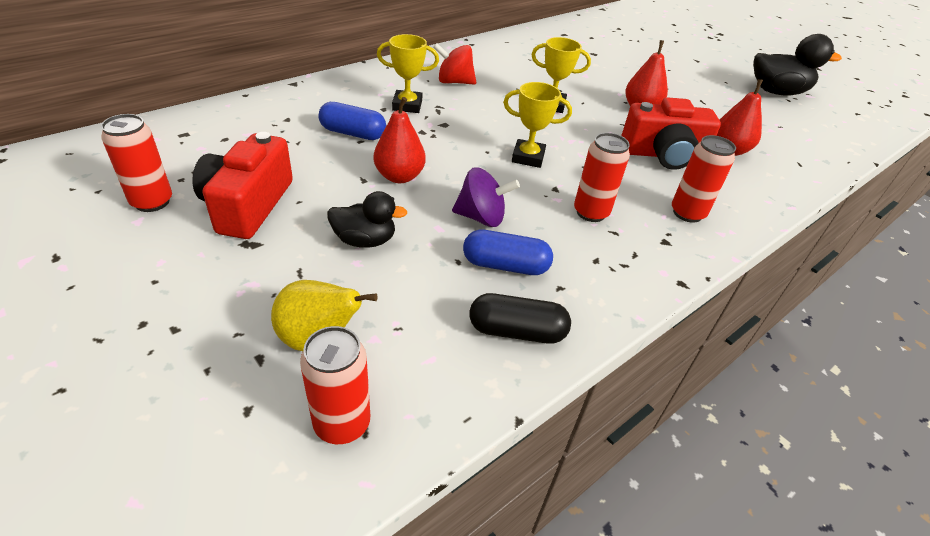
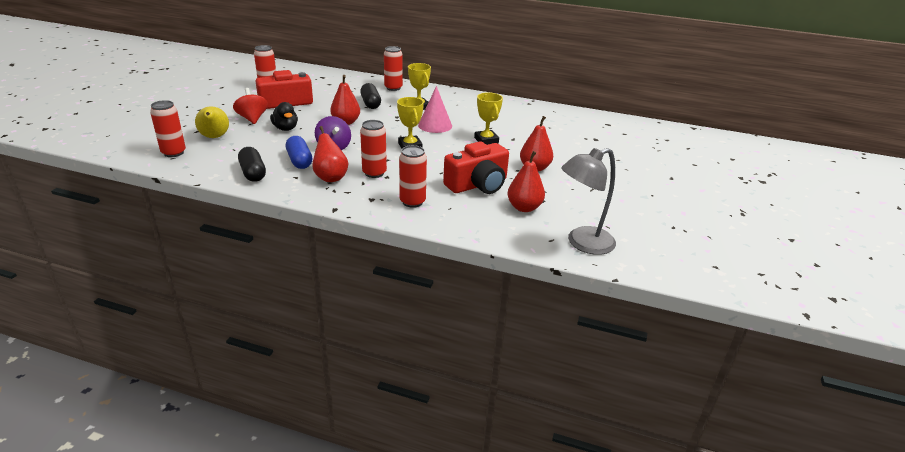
camera: 60 degrees right, 10 degrees down
(317, 97) = (393, 88): none -> red can
(353, 133) = (370, 103): blue capsule -> black capsule
(454, 82) = (467, 110): red spinning top -> red spinning top (252, 119)
(479, 117) = (435, 125): none -> pink cone
(582, 254) = (330, 177): none -> red pear
(663, 154) = (478, 185): red camera -> red camera turned 90 degrees counterclockwise
(776, 92) = (678, 220): black duck -> none
(810, 151) = (582, 243): none -> grey lamp

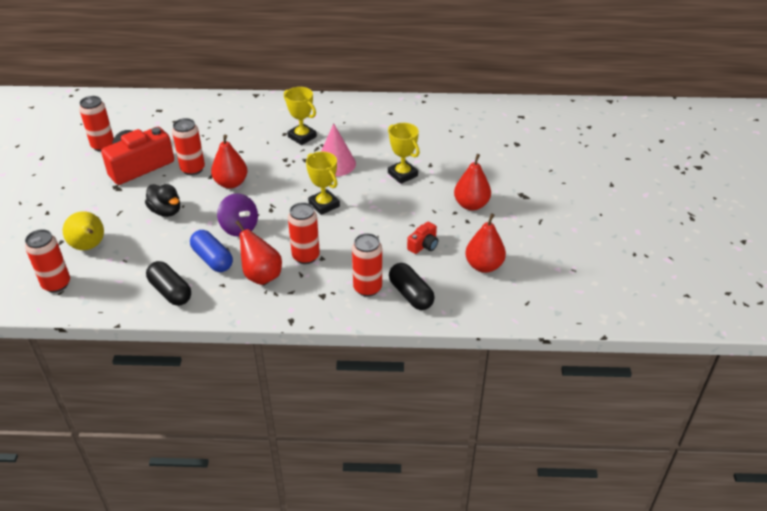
camera: 15 degrees left, 10 degrees up
(252, 119) = (116, 204): red spinning top -> none
(370, 103) = (243, 144): black capsule -> black capsule (411, 294)
(393, 88) = (256, 110): red can -> red can (193, 169)
(478, 185) = (423, 245): red camera -> red camera, size x0.47
(582, 243) = (558, 299): grey lamp -> none

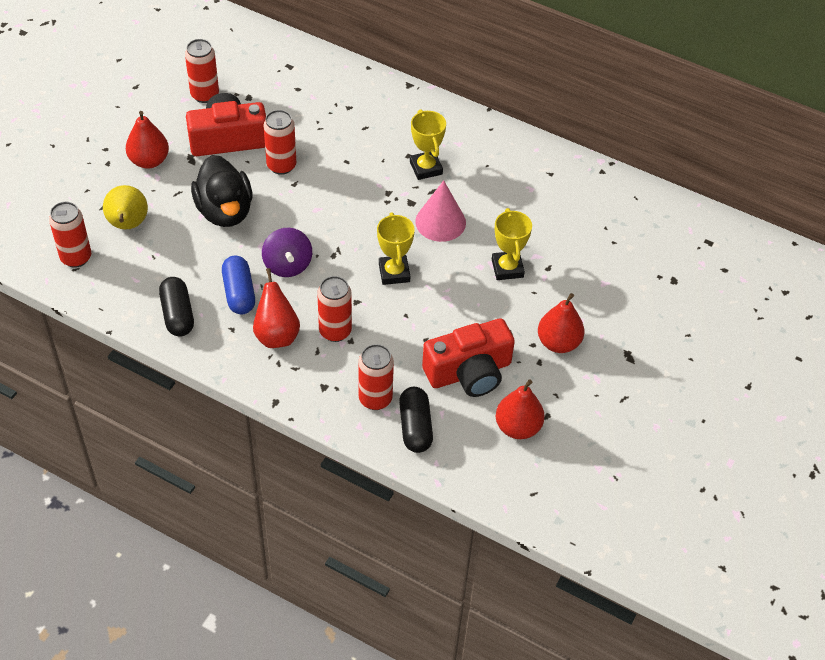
camera: 25 degrees right, 10 degrees up
(166, 211) = (225, 211): black duck -> black duck, size x1.59
(231, 183) = (311, 202): red pear -> red pear (149, 161)
(423, 245) = (469, 372): red camera -> red camera, size x2.14

